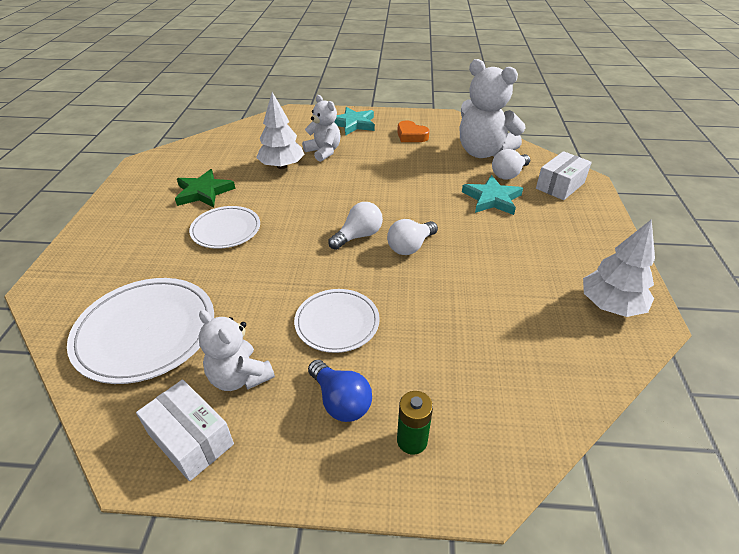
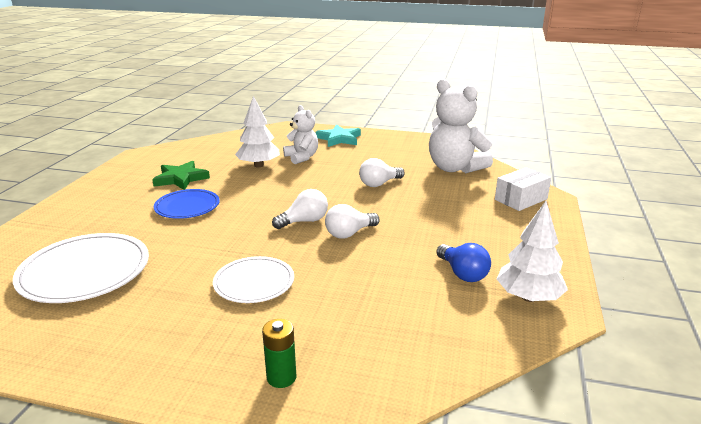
camera: 10 degrees right, 15 degrees down
(191, 439) = (86, 351): white box -> none
(226, 230) = (187, 207): white plate -> blue plate
(239, 377) = (149, 312): white teddy bear -> none
(340, 401) = (229, 340): blue light bulb -> blue light bulb (462, 273)
(411, 136) = (390, 151): orange heart -> none
(492, 199) = (446, 204): turquoise star -> none
(508, 174) = (472, 187): white light bulb -> white light bulb (379, 184)

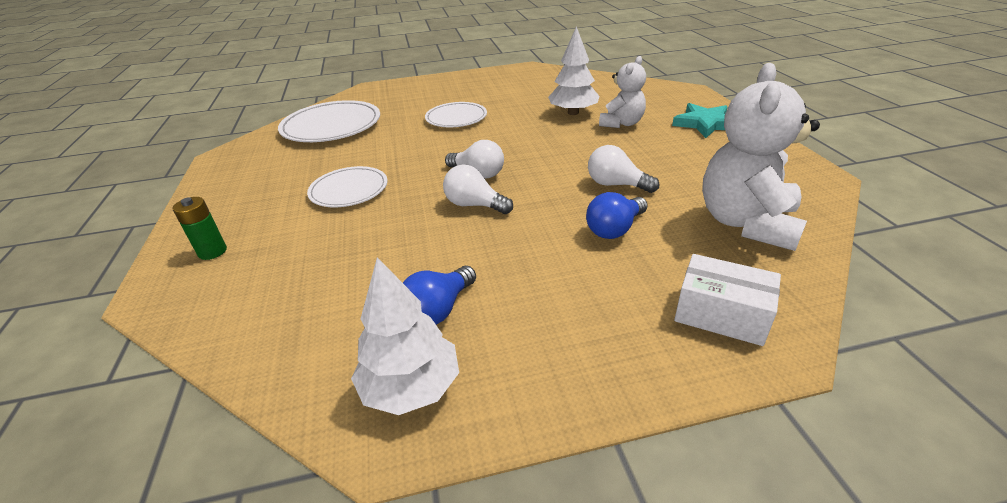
camera: 65 degrees right, 10 degrees up
(181, 178) = (504, 96): green star -> none
(187, 207) = (456, 118): blue plate -> white plate
(427, 199) = (615, 229): none -> blue light bulb

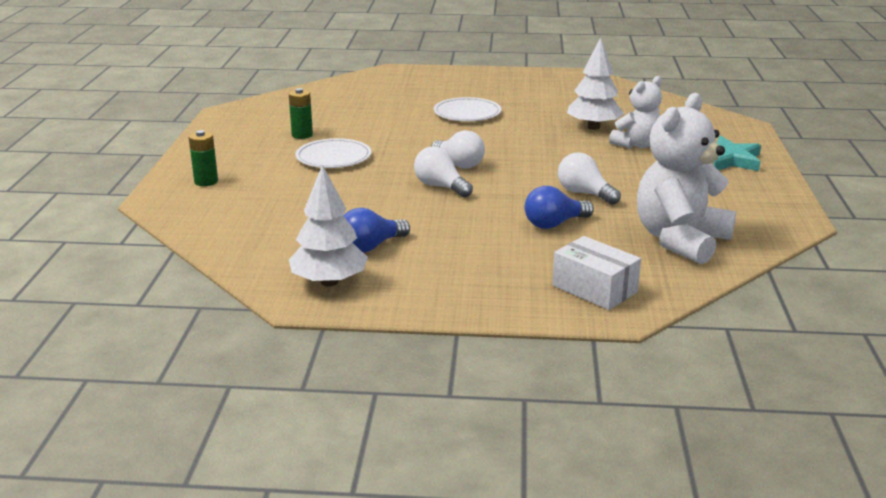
camera: 15 degrees right, 10 degrees down
(307, 169) = (302, 135): none -> green battery
(331, 126) = (338, 101): white plate -> none

